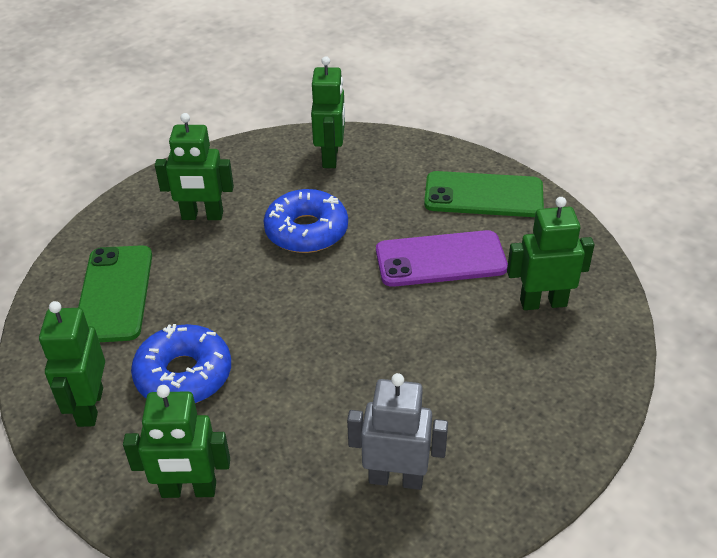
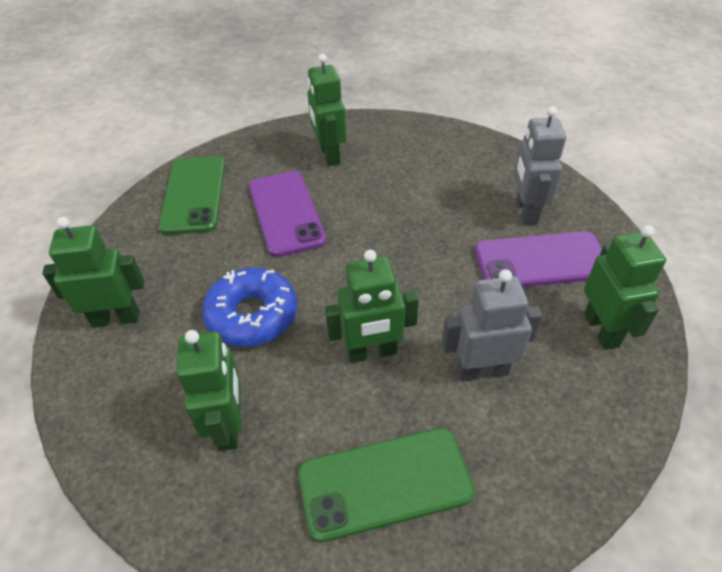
camera: 100 degrees left, 5 degrees up
(89, 407) = (555, 444): green robot -> green robot (372, 352)
(184, 375) = (482, 370): blue donut -> grey robot
(305, 466) = (541, 261): none -> purple phone

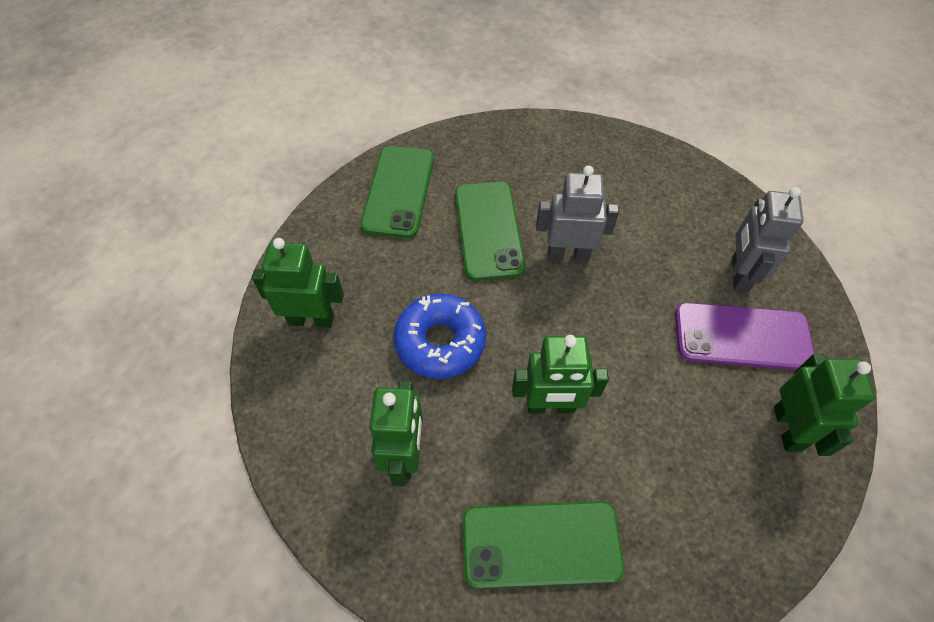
camera: 10 degrees right, 10 degrees up
(286, 213) = (488, 230): purple phone -> green phone
(329, 155) = (543, 166): green robot -> none
(482, 370) = (656, 448): grey robot -> grey robot (568, 254)

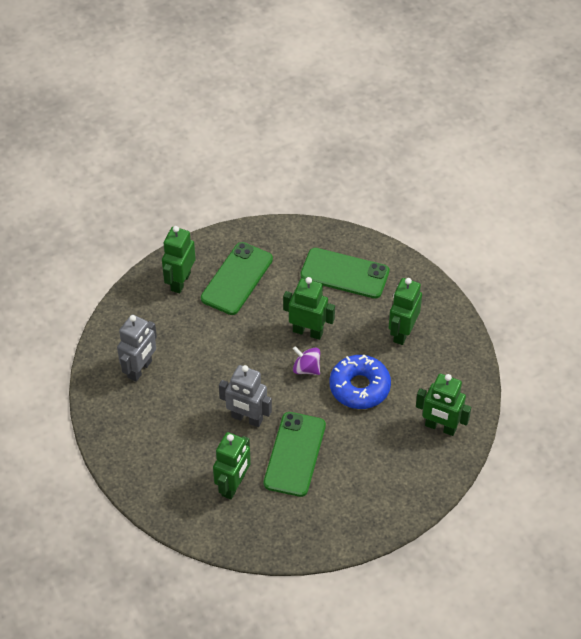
camera: 160 degrees left, 5 degrees down
(398, 191) = (350, 509): green phone -> green phone (237, 279)
(525, 346) = (306, 368): none -> purple spinning top
(541, 178) = (233, 485): none -> green robot
(742, 336) = (168, 333): purple phone -> none

